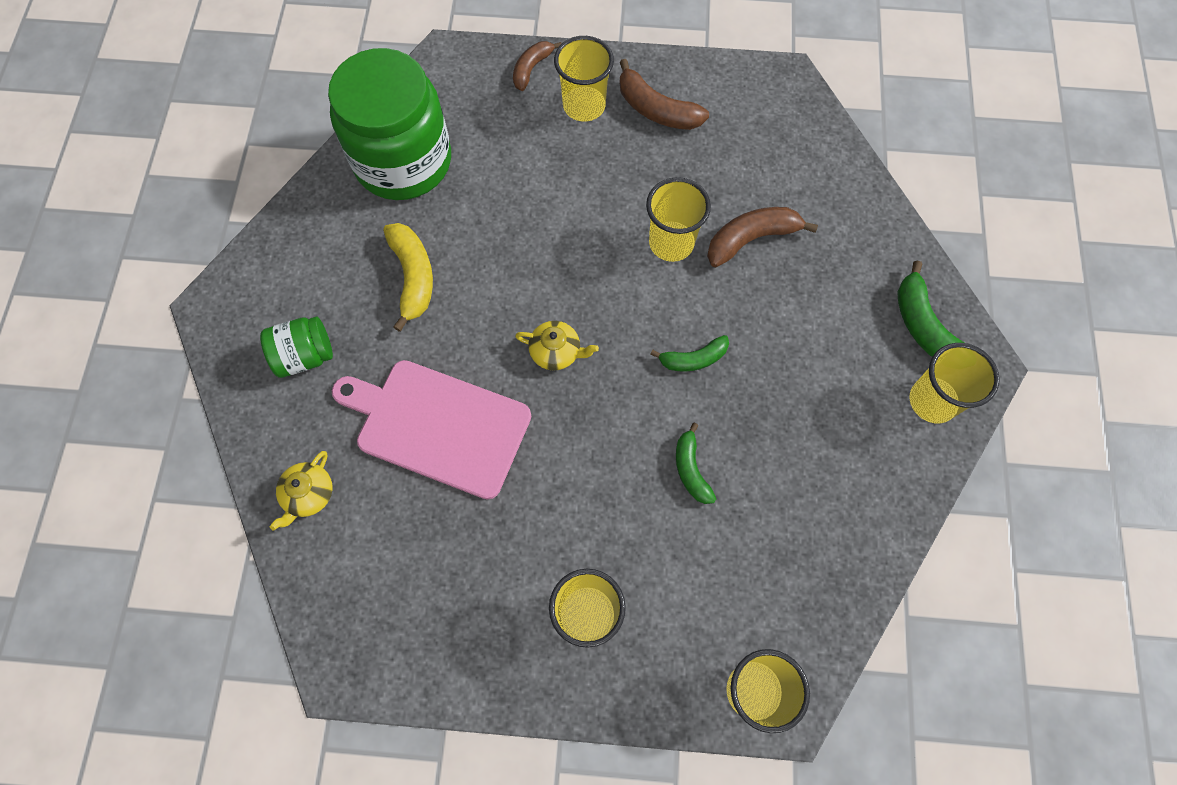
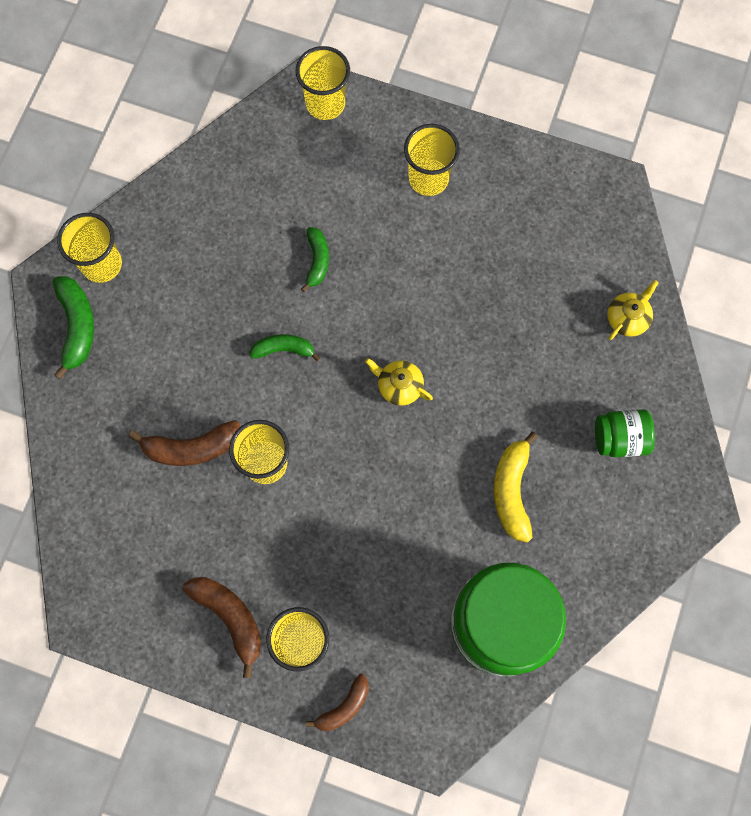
camera: 165 degrees left, 5 degrees up
(438, 426) = (513, 347): pink cutting board -> none

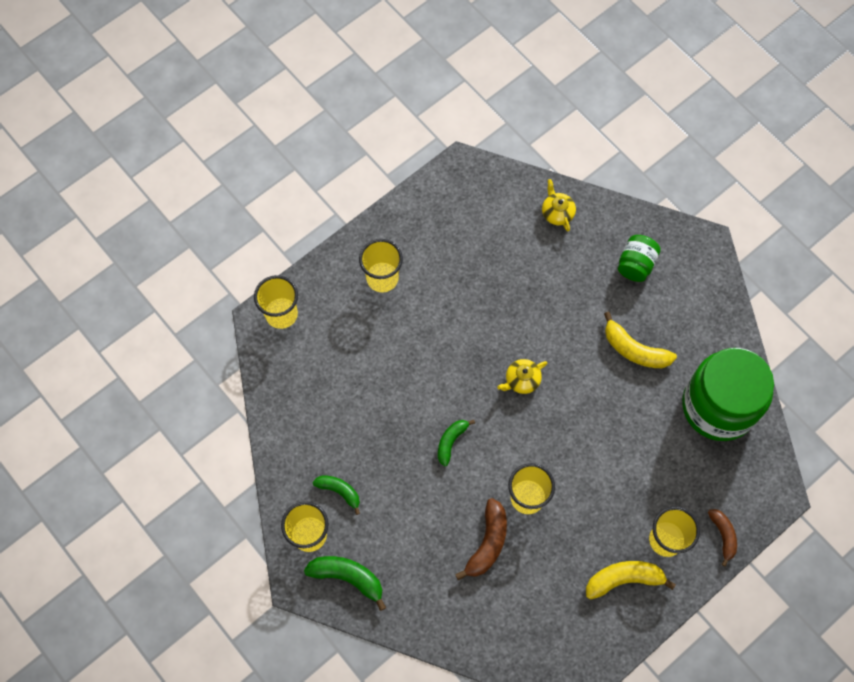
camera: 60 degrees left, 5 degrees down
(230, 617) = (624, 579): brown banana -> yellow banana
(317, 260) = (398, 384): green banana -> green banana (339, 491)

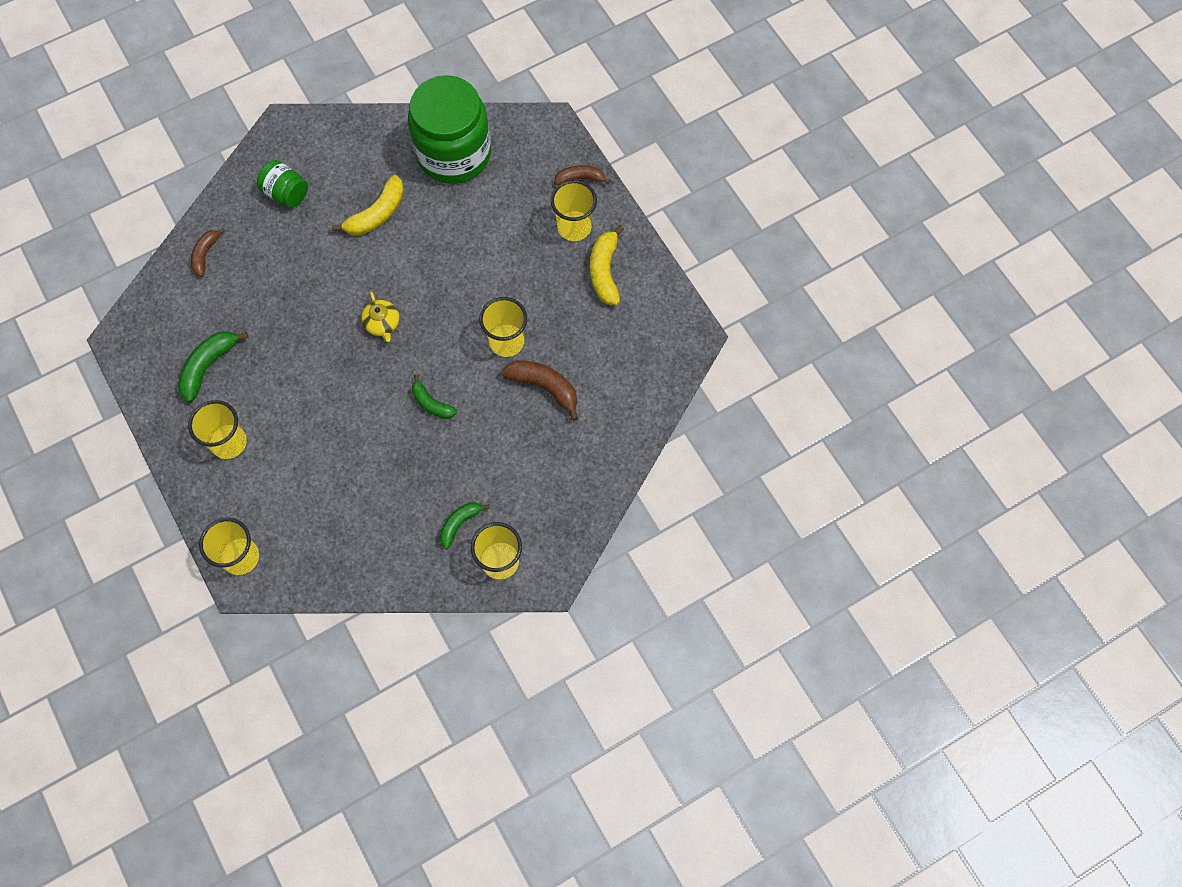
camera: 80 degrees left, 0 degrees up
(348, 577) = (553, 528): green banana -> green banana (208, 366)
(557, 212) = (205, 254): yellow teapot -> brown banana

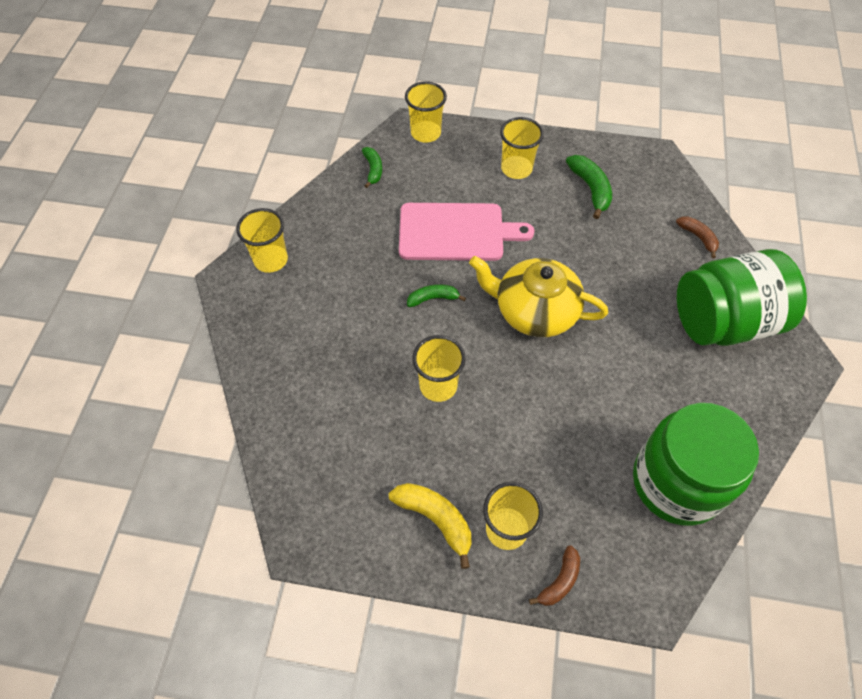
camera: 130 degrees right, 10 degrees down
(286, 193) = (724, 322): green jar -> green jar, size x2.17
(347, 437) = (456, 232): none -> pink cutting board
(377, 214) = (651, 374): yellow banana -> none
(382, 324) = (534, 311): yellow teapot -> yellow teapot, size x2.21
(459, 524) = (323, 255): green banana -> green banana (373, 170)
(544, 387) = (371, 384): brown banana -> none

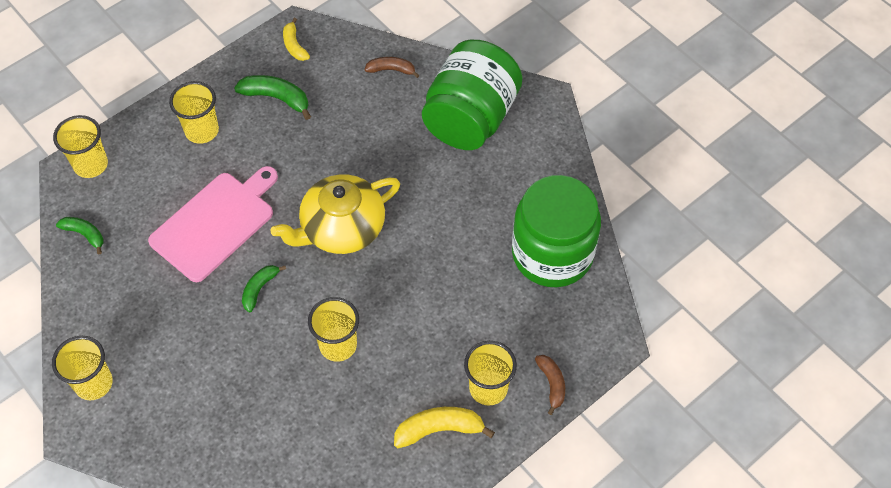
camera: 50 degrees left, 0 degrees up
(643, 166) = (294, 45): none -> yellow banana

